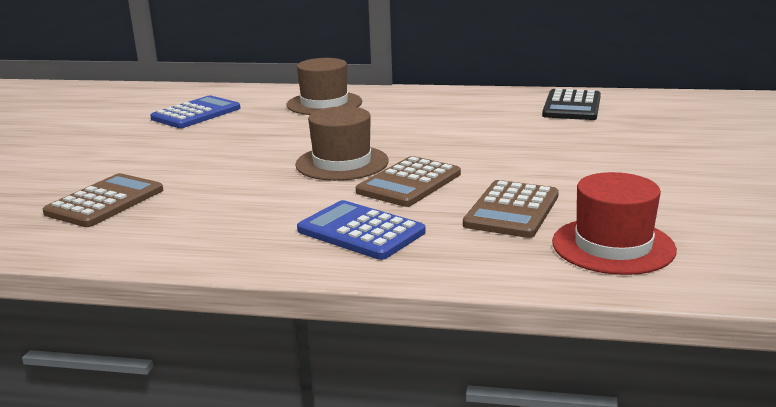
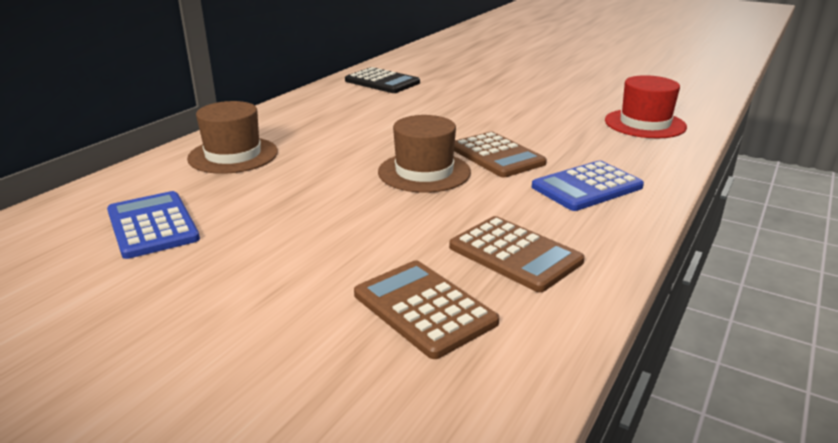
camera: 70 degrees left, 5 degrees up
(512, 210) = (574, 136): brown calculator -> brown calculator (515, 254)

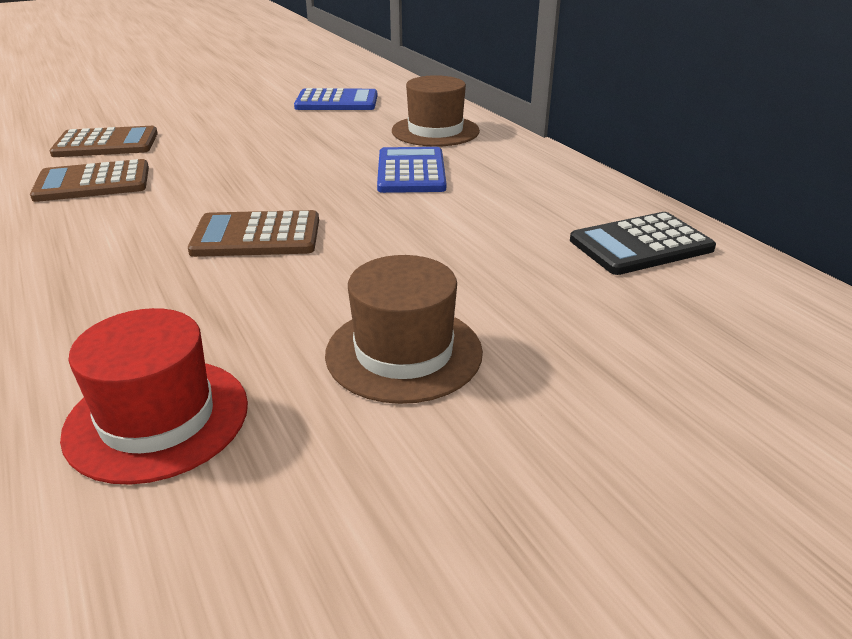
camera: 120 degrees right, 5 degrees up
(424, 172) = (280, 190): brown hat -> brown hat (404, 352)
(587, 187) = (106, 255): blue calculator -> blue calculator (411, 171)

